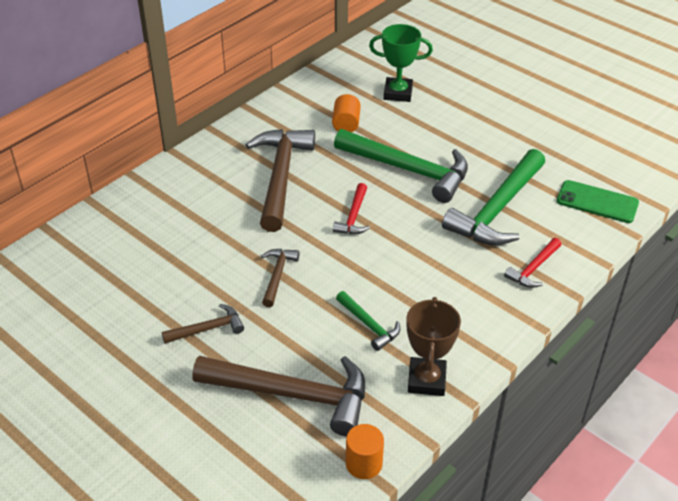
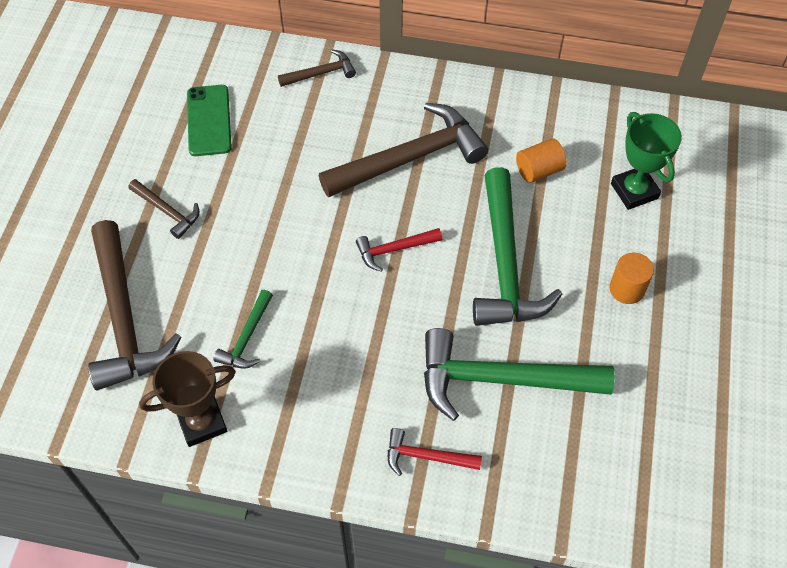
camera: 60 degrees right, 15 degrees up
(277, 275) = (268, 228): brown hammer -> brown hammer (321, 73)
(364, 463) = (72, 415): orange cylinder -> orange cylinder (627, 289)
(597, 202) = (592, 482): green phone -> green phone (209, 120)

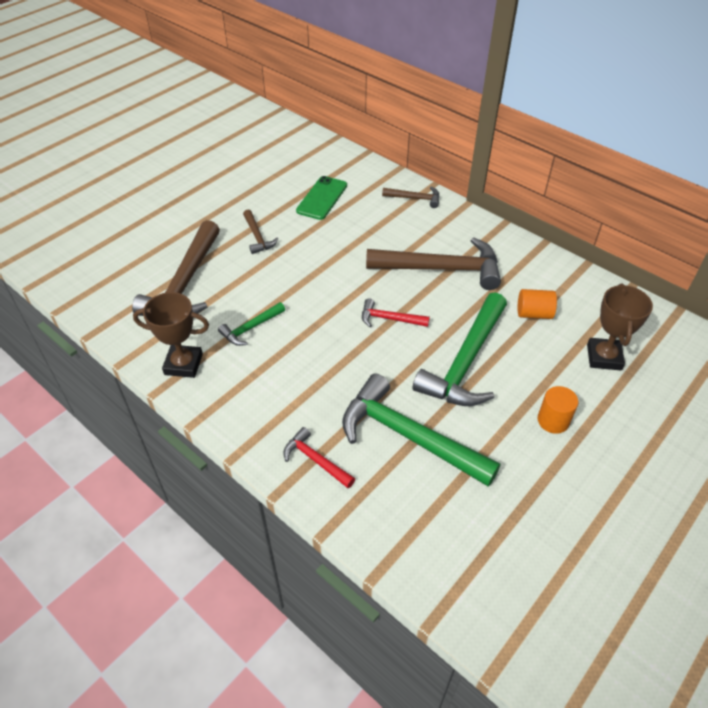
camera: 30 degrees right, 10 degrees down
(634, 191) = (604, 357): green trophy -> brown trophy

